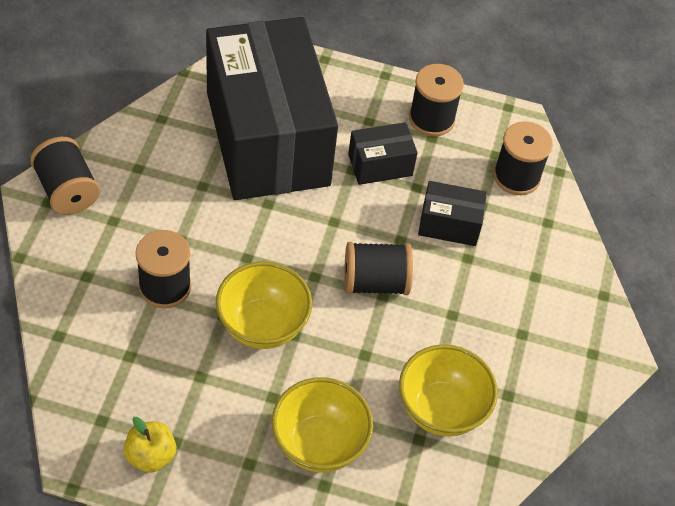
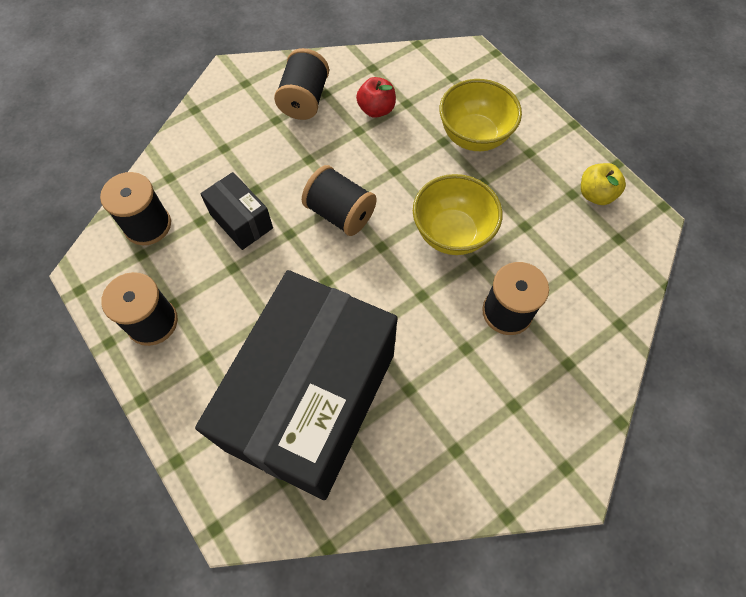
camera: 135 degrees left, 10 degrees up
(67, 190) = (540, 469): black spool -> black spool (304, 100)
(380, 165) = (241, 307): black box -> none
(441, 410) = (376, 109): yellow bowl -> red apple

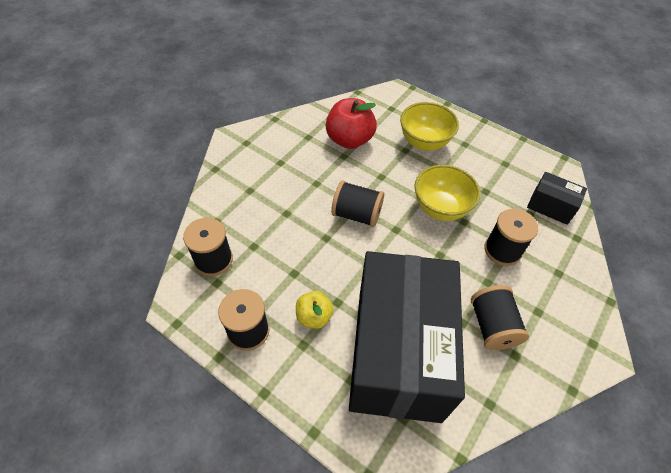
camera: 20 degrees left, 10 degrees down
(241, 221) = (286, 238): black box -> black box (550, 206)
(304, 100) = (295, 144): black spool -> black spool (492, 326)
(376, 109) = (349, 140): red apple -> red apple, size x1.72
(595, 194) = (520, 160): yellow apple -> yellow apple (314, 316)

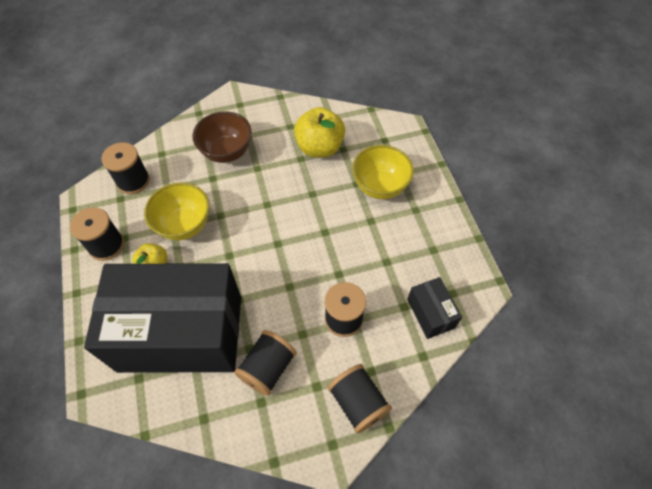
camera: 40 degrees right, 5 degrees up
(276, 185) = (227, 152): none -> brown bowl
(349, 140) = (319, 147): red apple -> yellow apple
(357, 214) = (260, 212): black spool -> black spool (358, 402)
(397, 352) = (181, 333): black box -> black box turned 45 degrees clockwise
(440, 208) = (331, 250): yellow bowl -> yellow bowl (184, 225)

